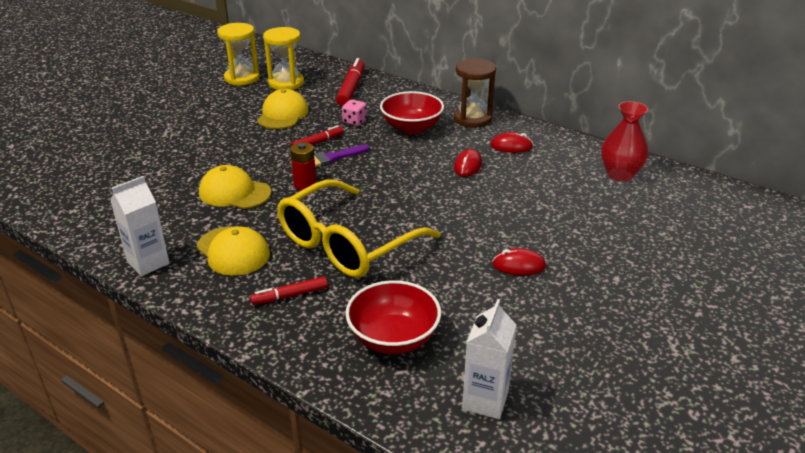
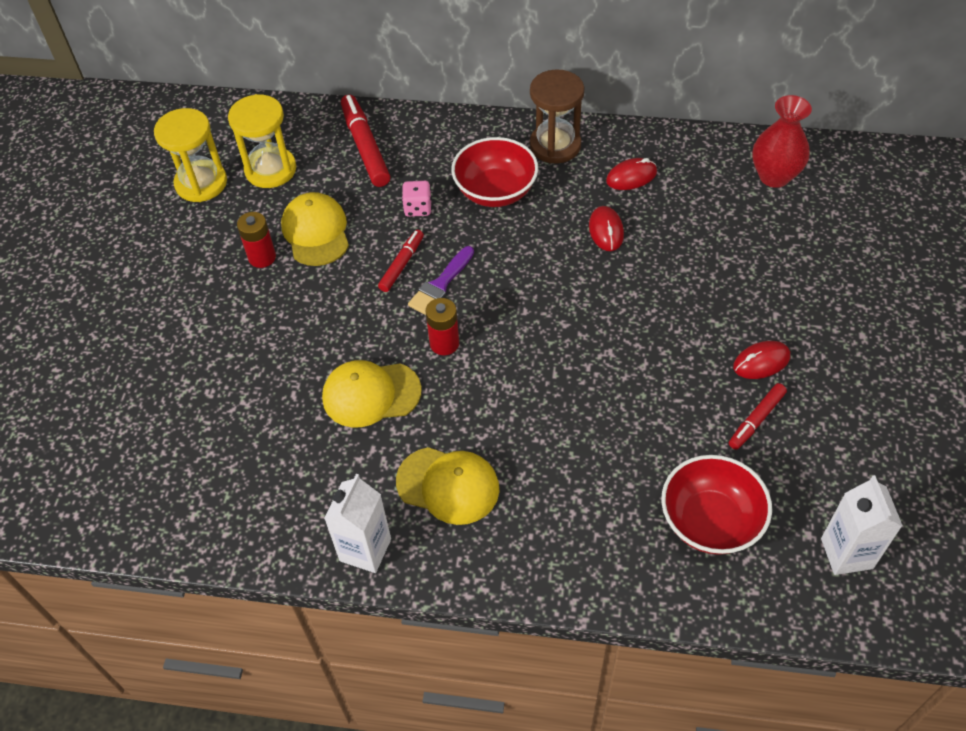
camera: 25 degrees left, 20 degrees up
(240, 116) = (262, 257): none -> red battery
(290, 296) = (563, 518): red marker -> red marker (756, 420)
(346, 244) = (565, 415): yellow glasses -> none

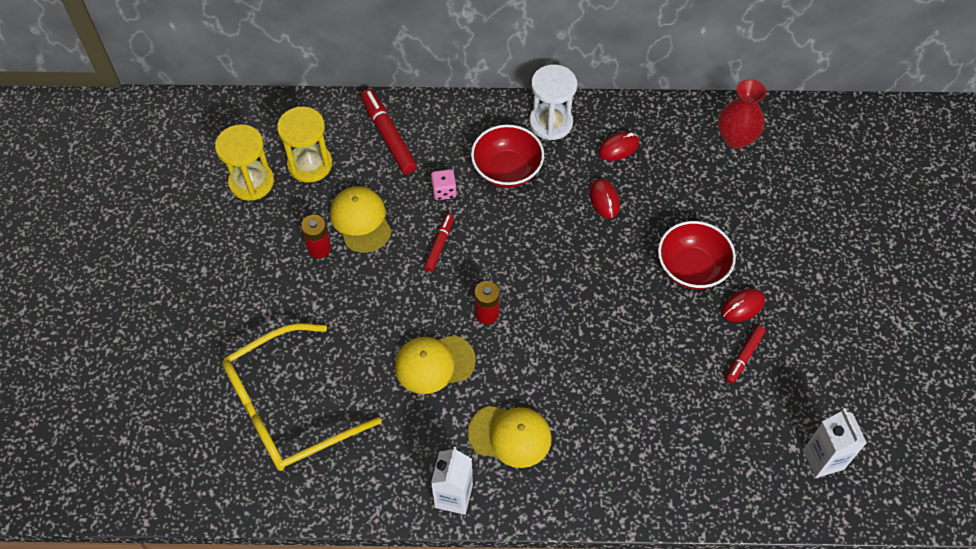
camera: 10 degrees left, 5 degrees up
(186, 428) = (287, 408): none -> yellow glasses
(440, 284) = (475, 260): purple brush -> none
(555, 145) = (551, 123): brown hourglass -> white hourglass
(710, 521) = (718, 444): red bowl -> red bowl (692, 268)

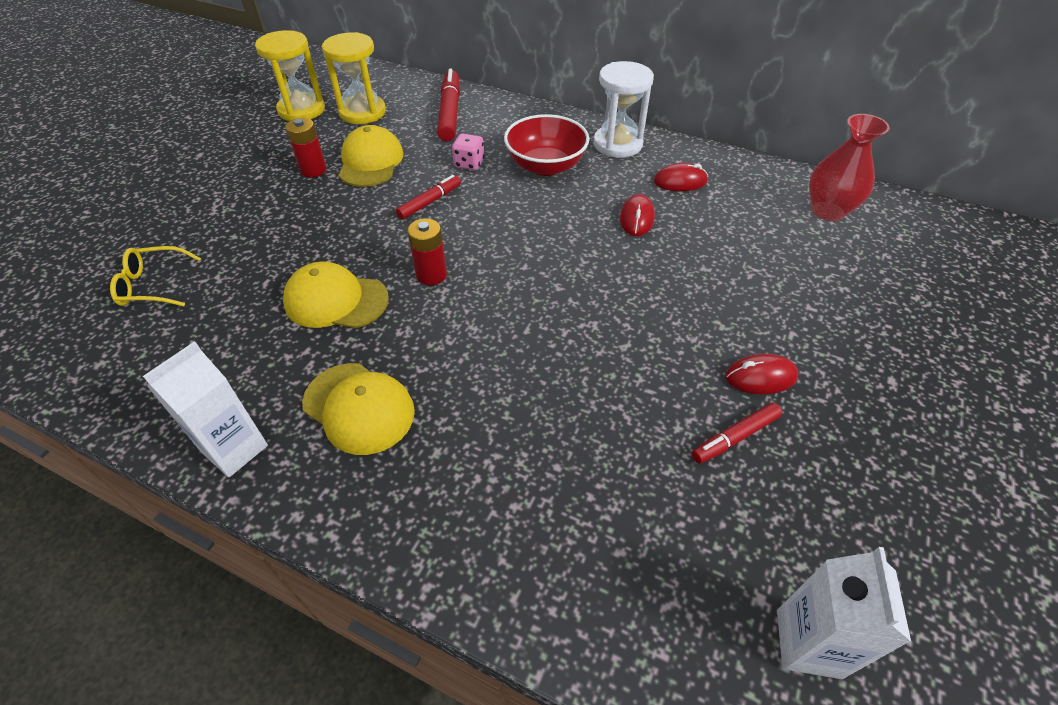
camera: 25 degrees right, 10 degrees down
(287, 408) = (152, 285): yellow glasses -> yellow glasses, size x0.44
(692, 268) = (709, 313): red bowl -> none

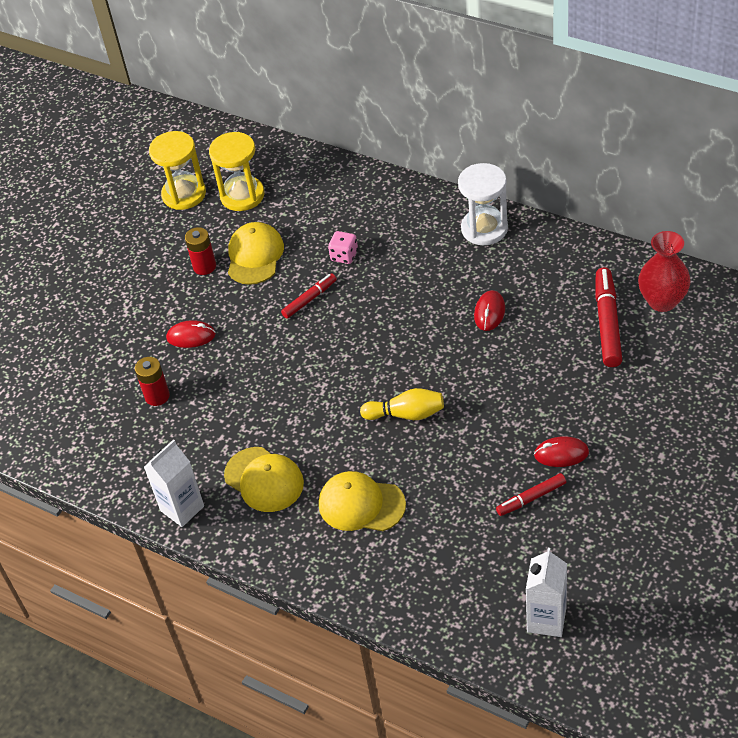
camera: 10 degrees right, 0 degrees up
(152, 285) = (94, 384): yellow glasses -> none
(336, 300) = (238, 395): yellow cap -> yellow cap (361, 504)
(431, 274) = (313, 371): red battery -> red battery (157, 396)
(450, 113) = (326, 193): red marker -> red marker (607, 323)
(545, 166) = (414, 257): red bowl -> none
(550, 325) = (406, 414): none -> yellow bowling pin
(680, 181) = (535, 271): red mouse -> red mouse (191, 336)

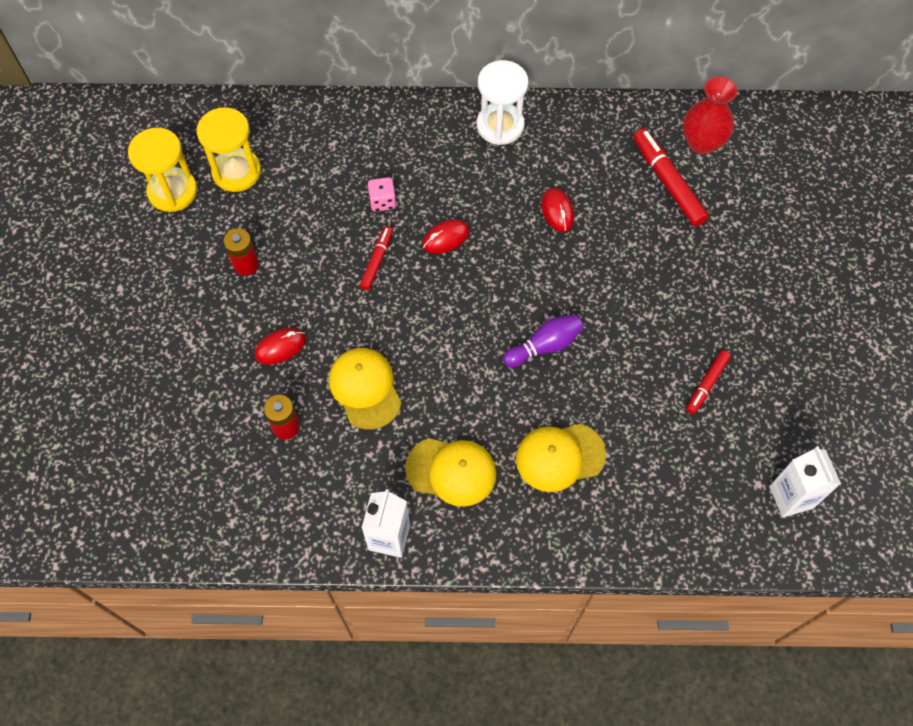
camera: 35 degrees left, 15 degrees up
(255, 256) = (291, 234): yellow cap -> yellow cap (365, 388)
(406, 414) = (544, 346): yellow bowling pin -> purple bowling pin
(561, 454) = (706, 329): red mouse -> red mouse (446, 238)

